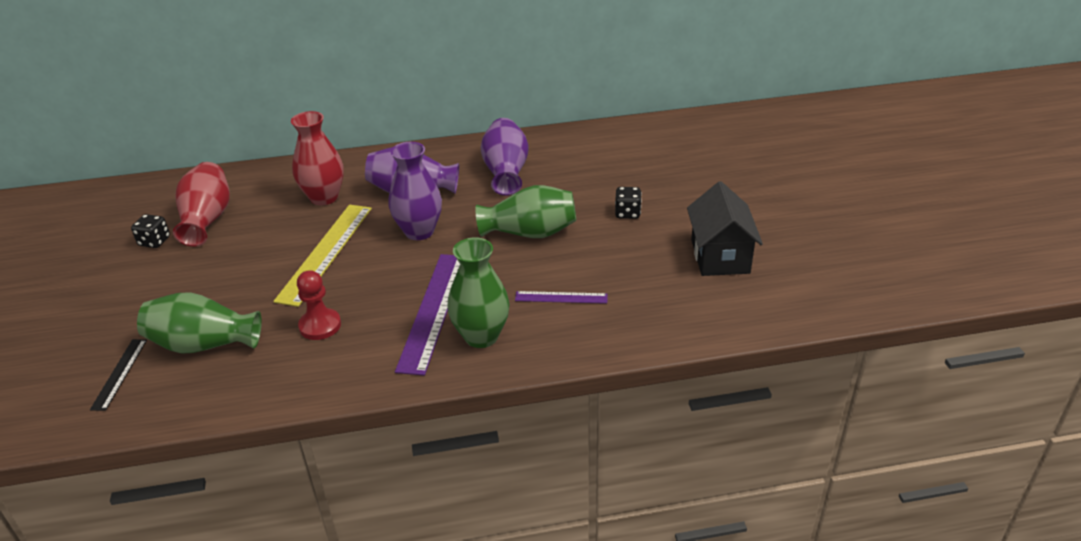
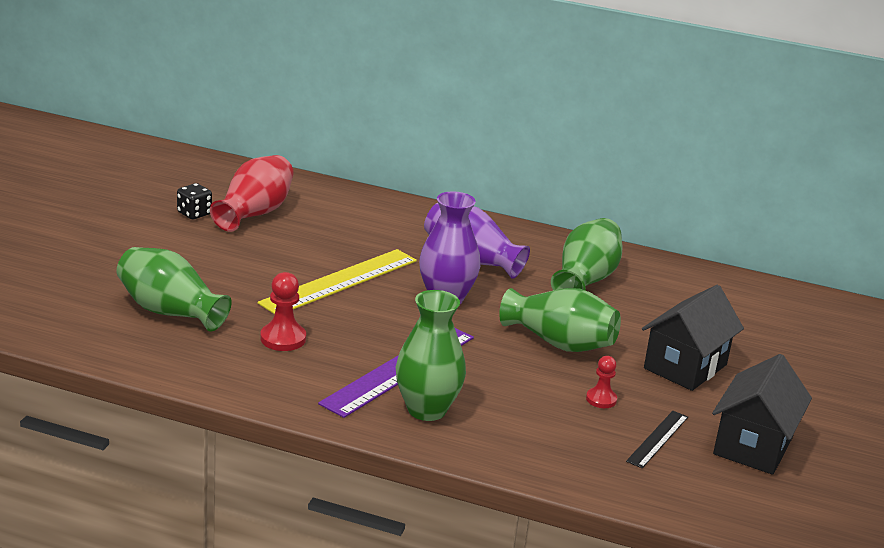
camera: 25 degrees right, 10 degrees down
(119, 373) = (84, 305): black ruler -> black ruler (657, 439)
(324, 197) = (378, 235): red vase -> none
(506, 172) = (585, 280): purple vase -> green vase
(561, 297) = (538, 411): purple ruler -> none
(595, 267) = (601, 399): none -> red pawn
(627, 213) = (685, 366): black dice -> black house

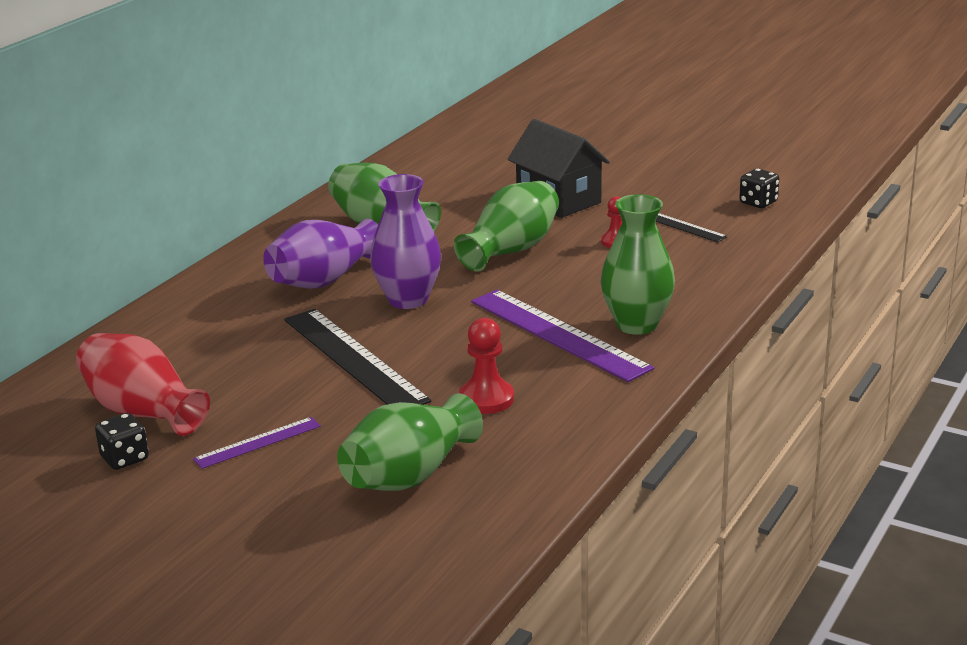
camera: 75 degrees left, 0 degrees up
(215, 255) = (258, 442): none -> purple ruler
(339, 281) = (353, 359): yellow ruler -> black ruler
(744, 493) = (758, 203): none -> black dice
(753, 446) = (688, 190): black house -> none

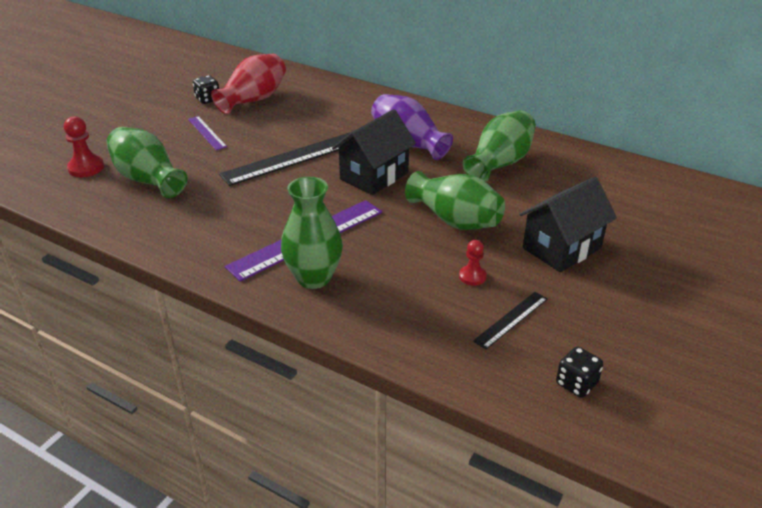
camera: 90 degrees right, 10 degrees up
(408, 299) = (374, 176): purple vase -> black house
(486, 399) = (224, 206): red pawn -> red pawn (86, 168)

